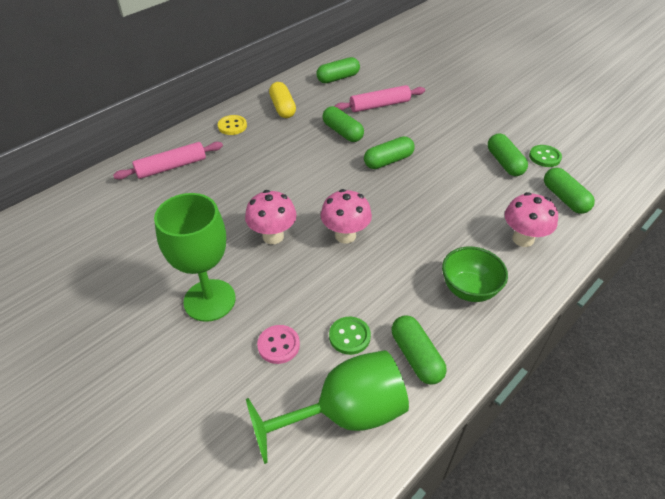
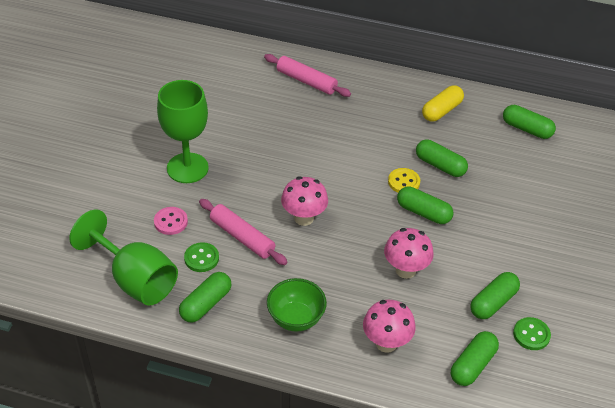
camera: 60 degrees right, 0 degrees up
(232, 126) = (387, 91): yellow button -> yellow button (403, 182)
(273, 236) = (272, 174): pink mushroom -> pink mushroom (405, 270)
(342, 132) = (440, 165): green capsule -> green capsule turned 75 degrees counterclockwise
(380, 105) = (507, 176): pink rolling pin -> pink rolling pin (242, 237)

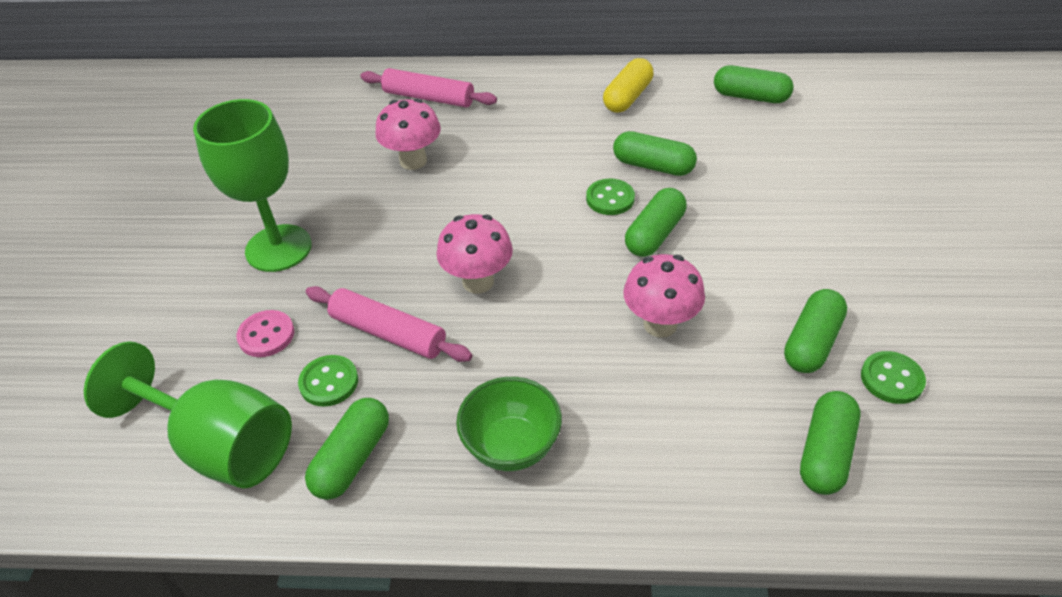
camera: 10 degrees left, 0 degrees up
(386, 343) = (673, 450): pink mushroom -> pink mushroom (413, 161)
(403, 182) = (610, 199): yellow button -> green button
(423, 212) = (654, 234): green capsule -> green capsule turned 75 degrees counterclockwise

